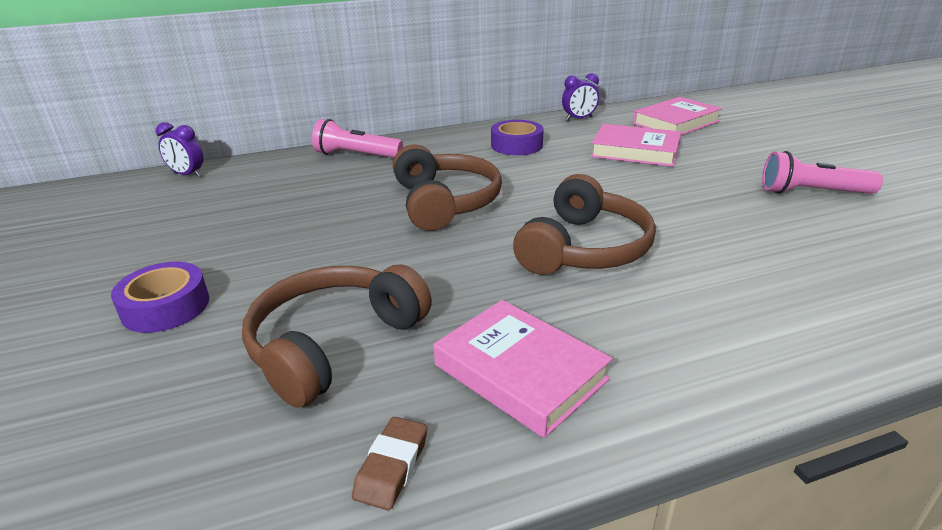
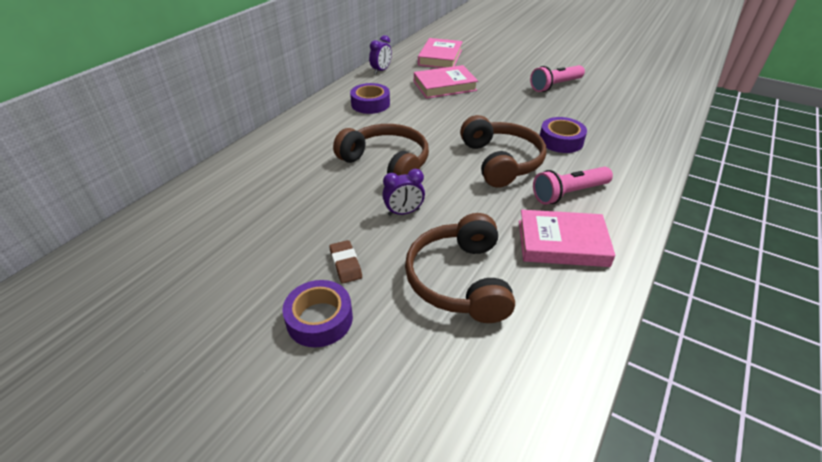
camera: 40 degrees left, 10 degrees up
(187, 175) = (144, 221): purple clock -> purple clock (404, 212)
(356, 155) = (268, 150): pink flashlight -> pink flashlight (568, 193)
(392, 467) = (575, 318): brown eraser -> brown eraser (345, 264)
(715, 257) = (561, 141): none -> purple tape

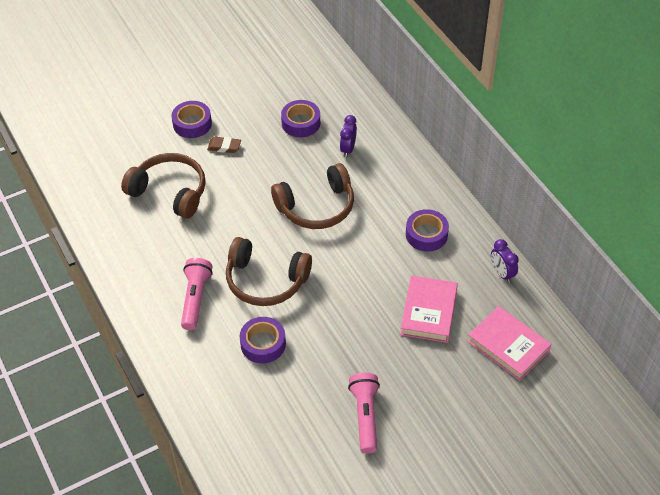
camera: 120 degrees right, 10 degrees up
(265, 216) = (301, 123): none -> purple tape
(404, 212) = (250, 192): purple clock -> purple clock (348, 149)
(562, 243) = (155, 260): pink book -> none

